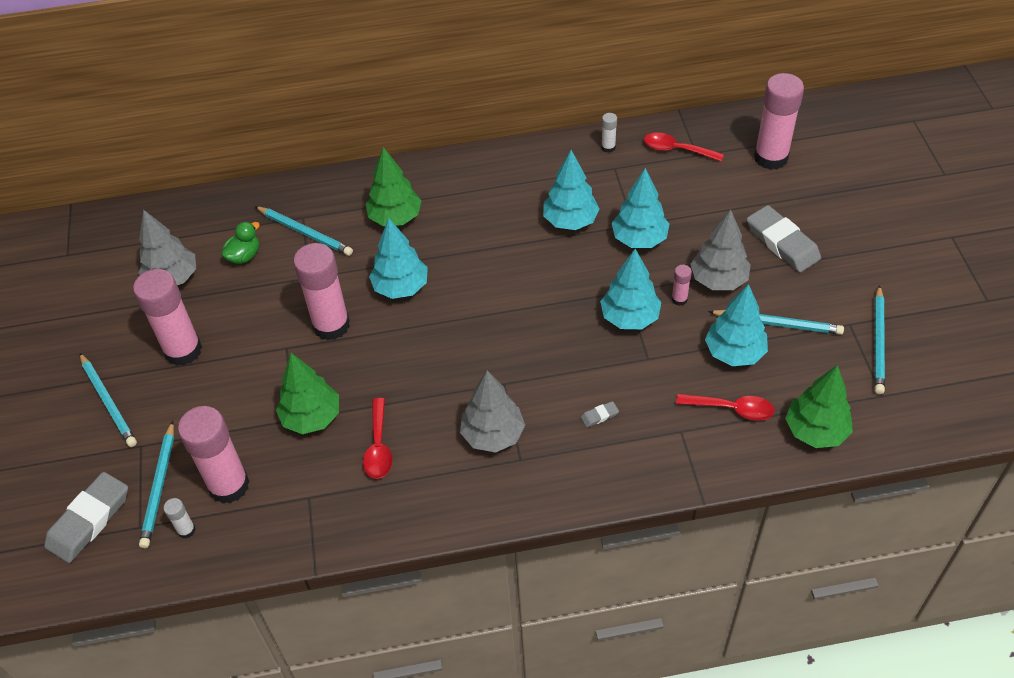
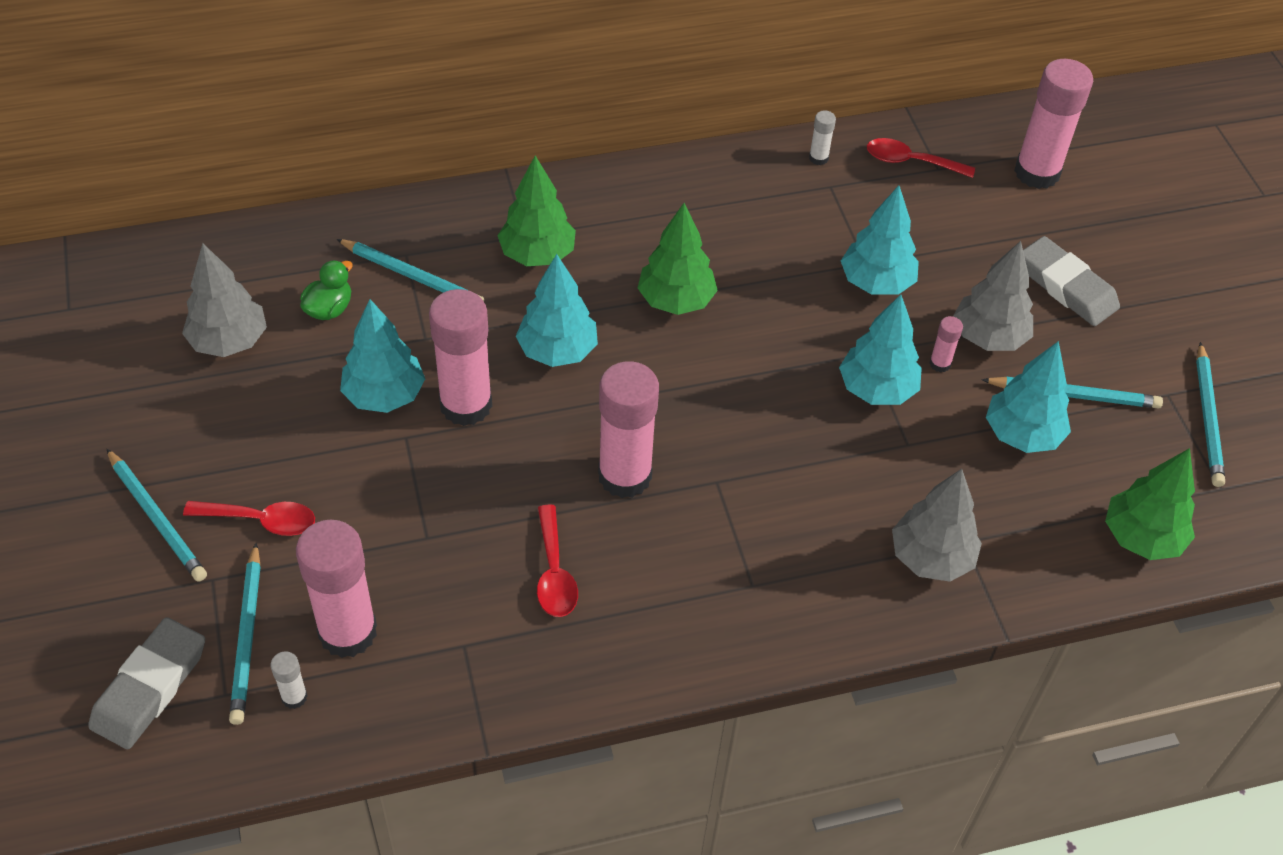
camera: 10 degrees left, 0 degrees up
(183, 350) = (257, 443): pink glue stick -> pink glue stick (625, 476)
(312, 417) = (454, 534): green tree -> green tree (676, 300)
(493, 435) = (711, 553): grey tree -> grey tree (931, 558)
(570, 221) = (780, 258): turquoise tree -> turquoise tree (384, 395)
(599, 416) = (853, 523): grey eraser -> none
(732, 409) = (1028, 510): red spoon -> red spoon (261, 520)

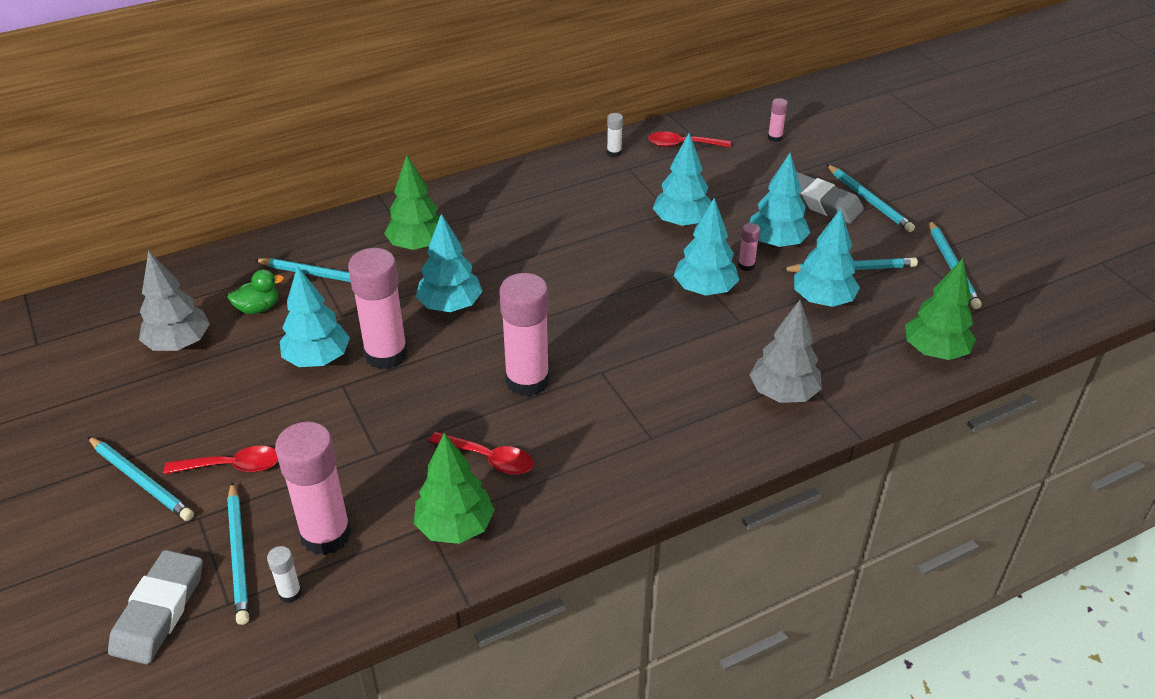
camera: 10 degrees left, 10 degrees down
(329, 309) = (258, 308): green duck -> green duck turned 45 degrees clockwise
(554, 573) = (489, 459): red spoon -> red spoon turned 45 degrees counterclockwise
(676, 300) = (534, 258): green tree -> green tree (455, 527)
(988, 337) = (776, 243): grey tree -> turquoise tree
(1037, 172) = (775, 138): pink glue stick -> pink glue stick, size x0.43
(1131, 295) = (869, 200): none -> turquoise pencil

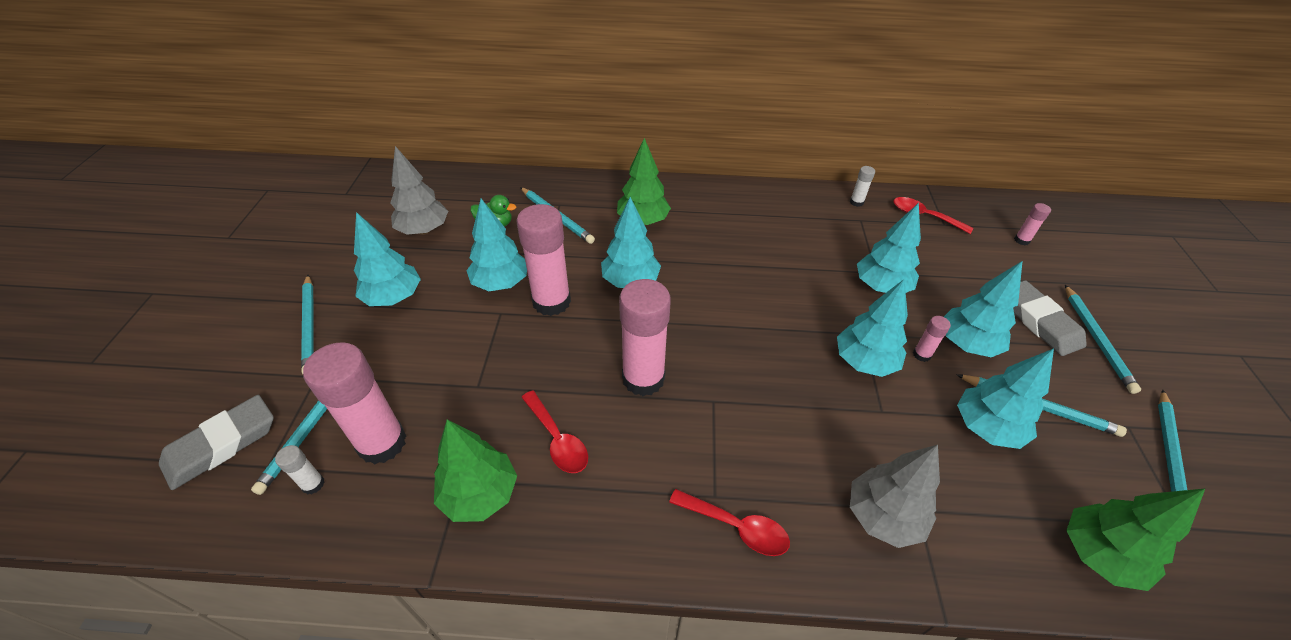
camera: 30 degrees right, 5 degrees up
(211, 418) = (394, 298): none -> turquoise tree
(232, 466) = (373, 344): red spoon -> red spoon (736, 527)

